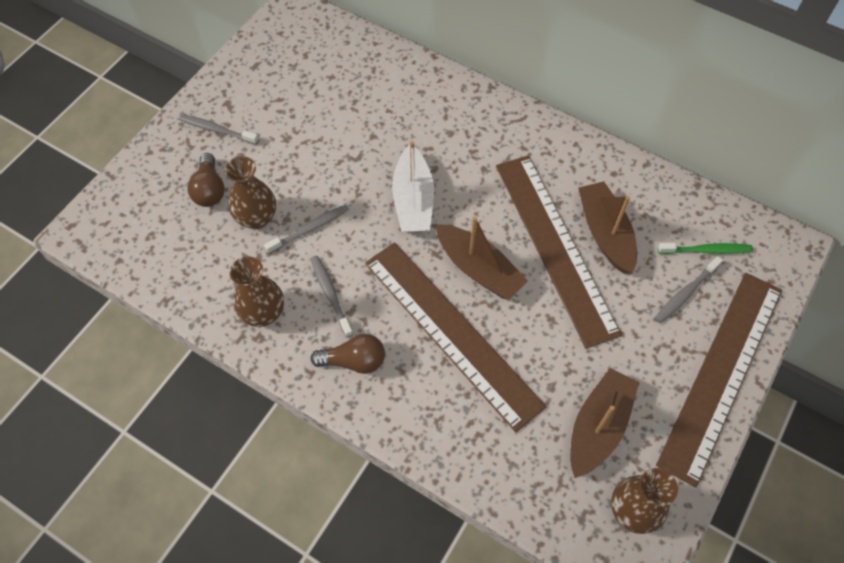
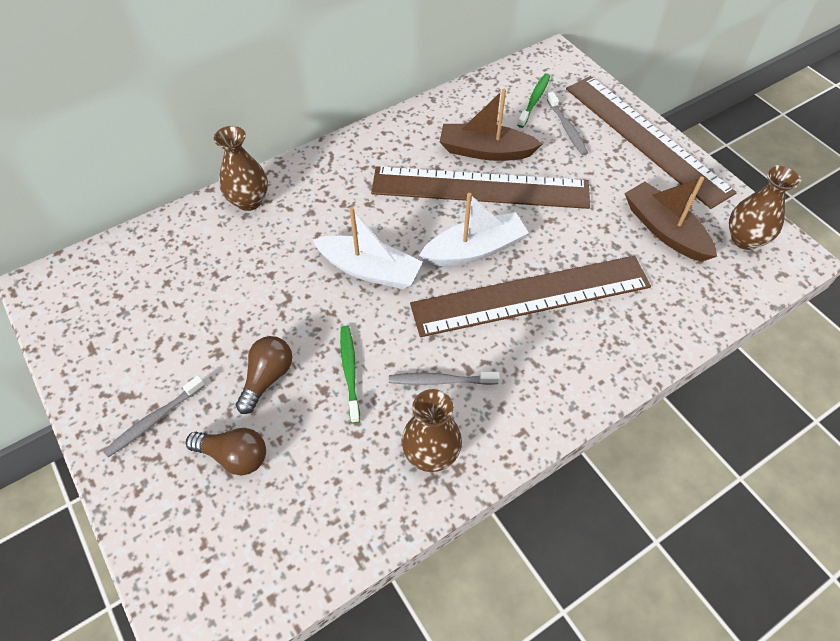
camera: 65 degrees left, 5 degrees down
(257, 218) = (305, 418): brown vase -> brown vase (249, 201)
(310, 229) = (350, 371): grey toothbrush -> green toothbrush
(354, 361) = (526, 387): brown light bulb -> brown light bulb (267, 378)
(478, 269) = (474, 249): brown boat -> white boat

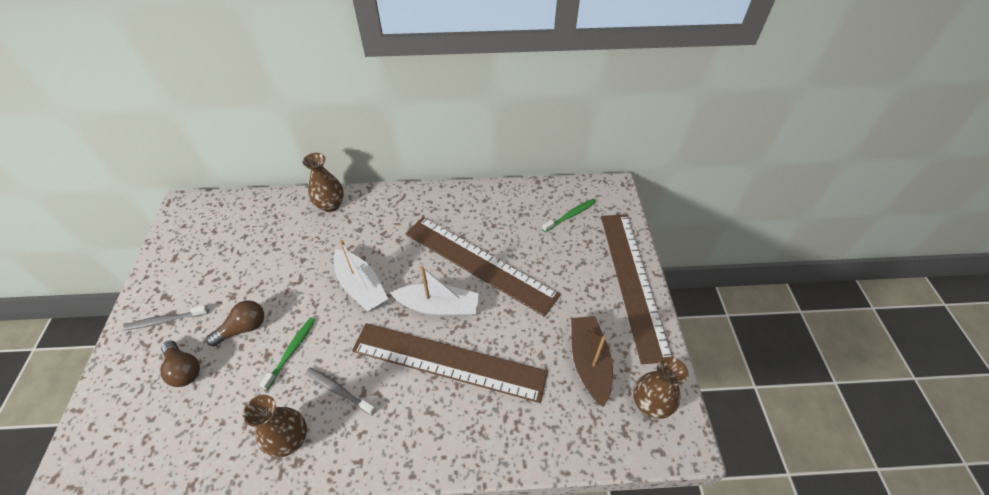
camera: 30 degrees right, 5 degrees down
(485, 151) = (504, 238): brown boat -> none
(567, 128) = (577, 247): grey toothbrush -> none

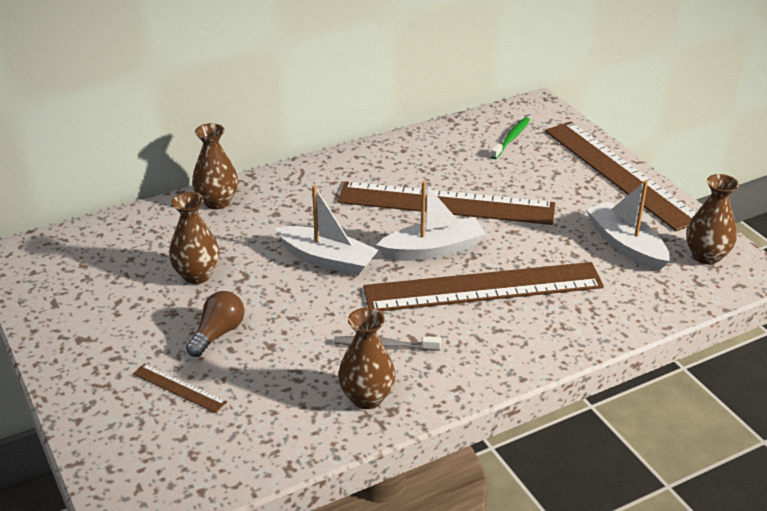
camera: 25 degrees left, 15 degrees down
(165, 320) = (107, 358): grey toothbrush -> none
(184, 369) = (179, 388): brown light bulb -> brown ruler
(271, 267) = (197, 275): none -> brown vase
(291, 351) = (297, 333): green toothbrush -> none
(589, 362) = (626, 245): brown boat -> white boat

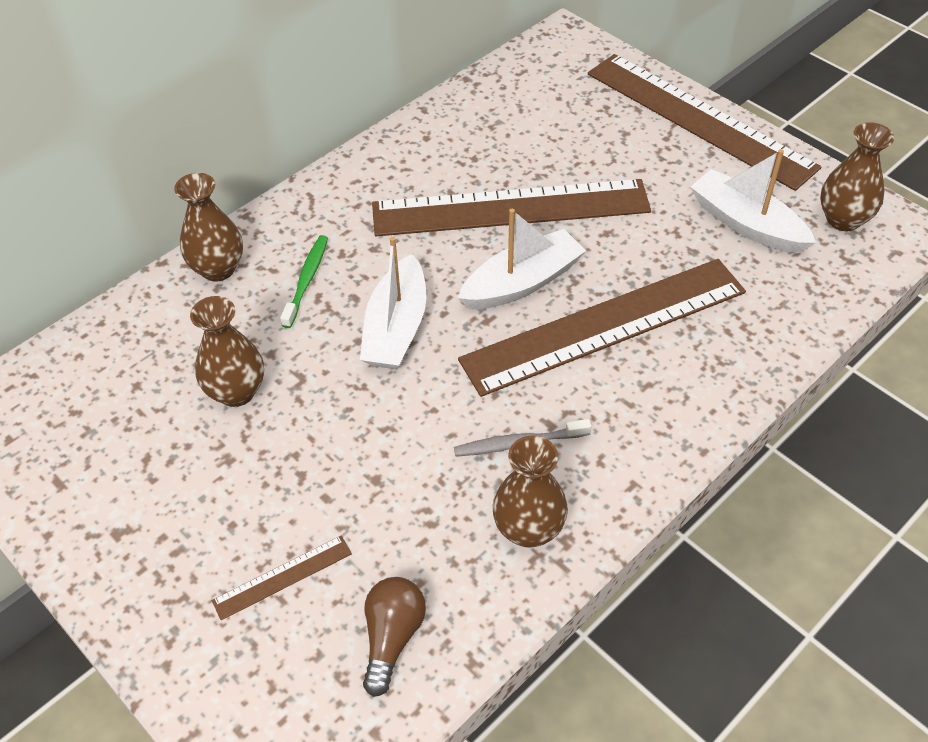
camera: 15 degrees left, 15 degrees up
(179, 388) = (282, 577): brown ruler -> brown ruler turned 45 degrees counterclockwise
(218, 334) = (300, 478): brown light bulb -> brown light bulb (392, 637)
(327, 260) = (396, 328): white boat -> white boat turned 90 degrees clockwise
(511, 138) = (552, 93): green toothbrush -> green toothbrush (307, 280)

